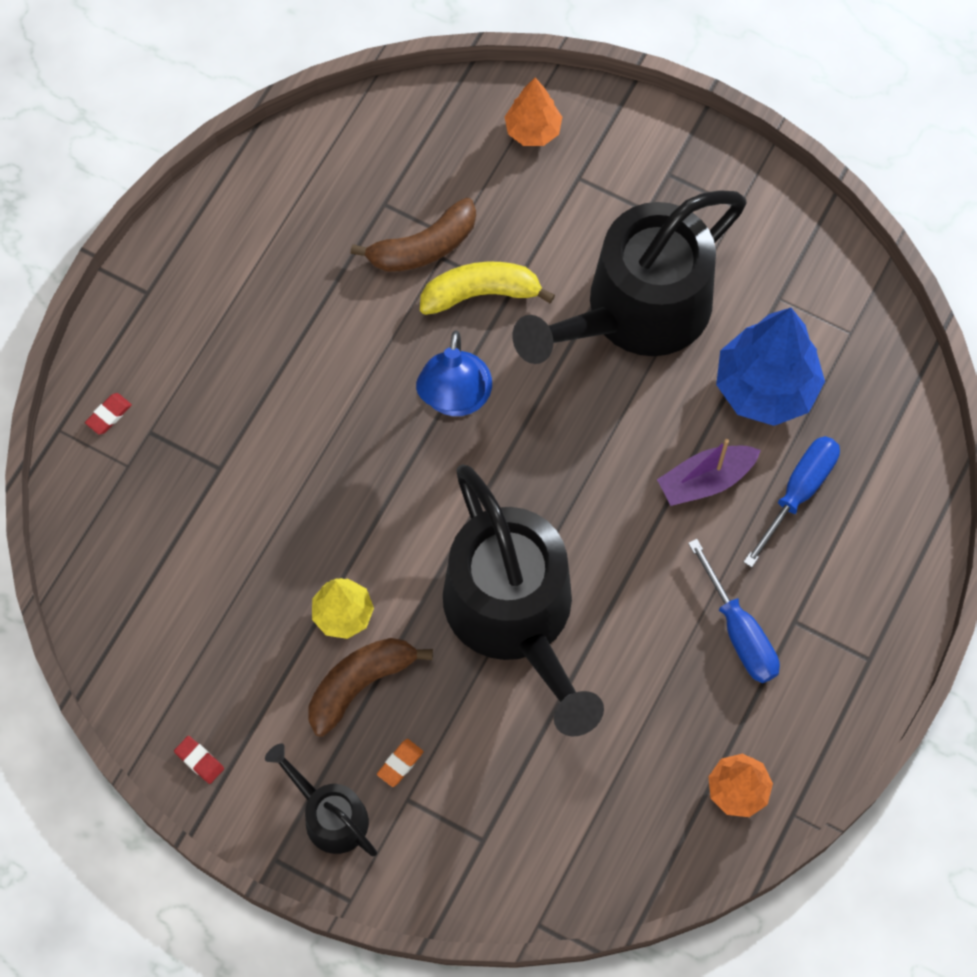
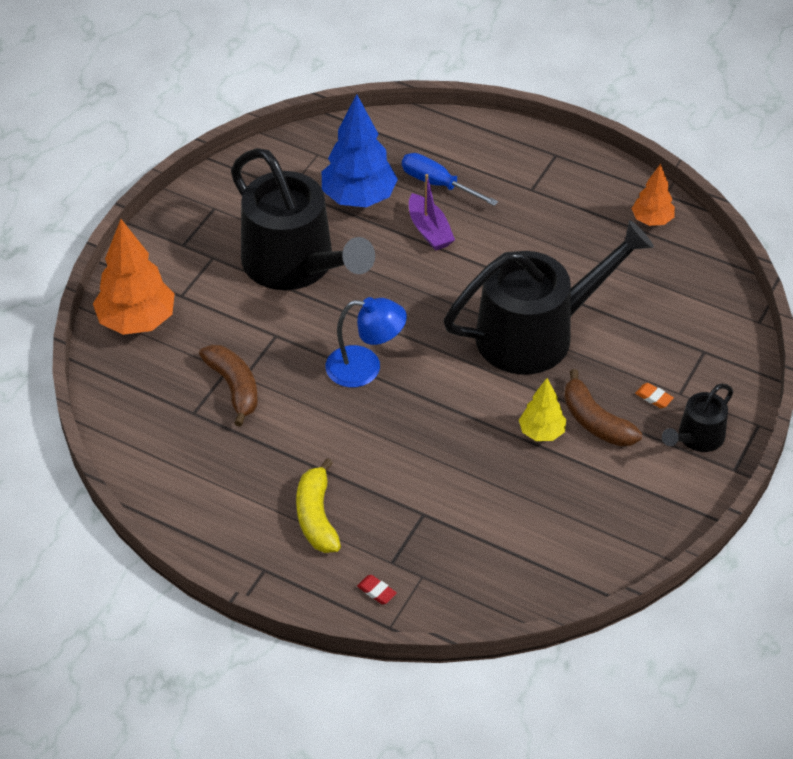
camera: 90 degrees left, 20 degrees down
(199, 760) = (665, 518): red eraser -> none
(480, 293) = (276, 353): yellow banana -> yellow banana (317, 517)
(533, 130) = (137, 321): orange tree -> orange tree, size x1.79
(739, 631) = (540, 216): blue screwdriver -> none

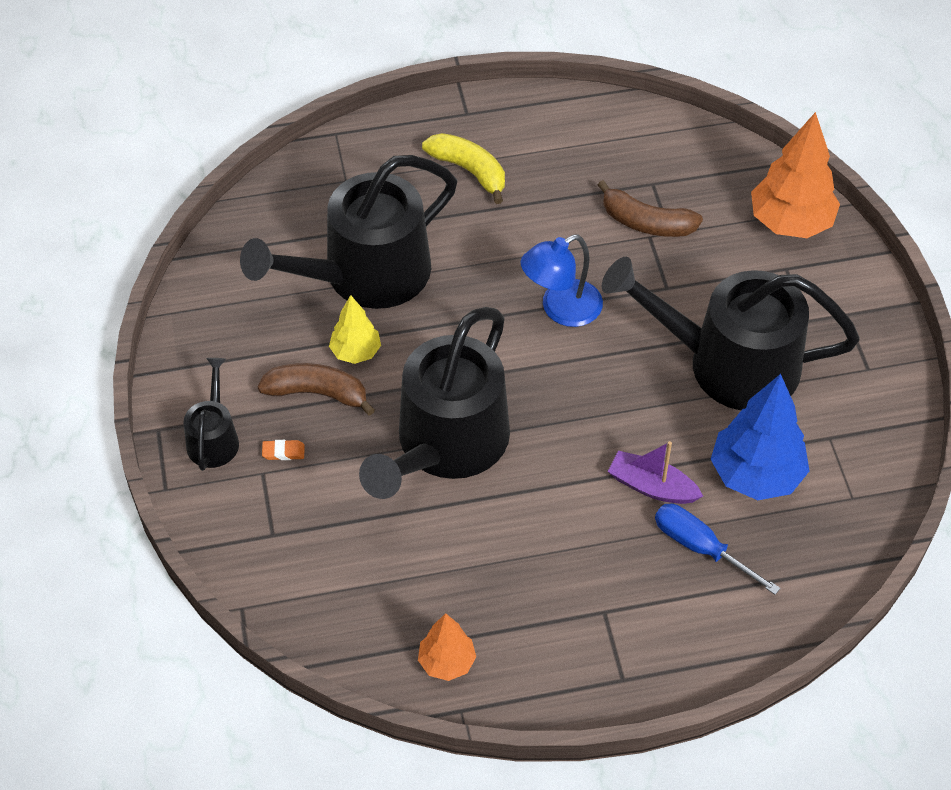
camera: 140 degrees right, 5 degrees up
(376, 591) = (369, 150): red eraser -> none
(438, 184) = (701, 548): blue screwdriver -> blue screwdriver turned 135 degrees counterclockwise
(481, 486) = (365, 274): none -> black watering can

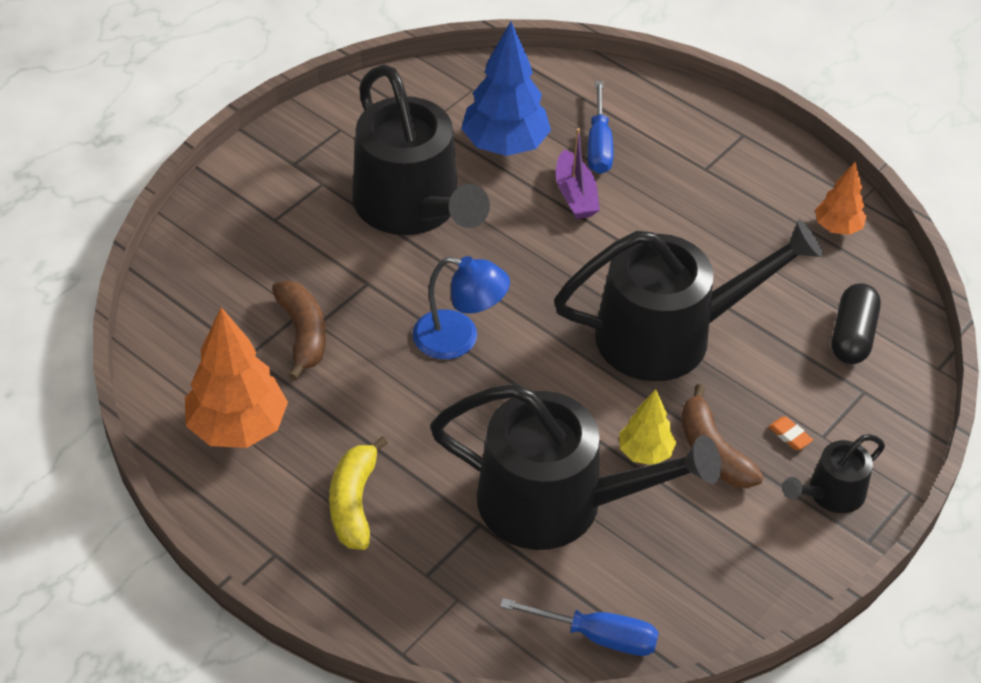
camera: 130 degrees left, 5 degrees down
(249, 231) = (597, 636): none -> blue screwdriver
(328, 572) = (852, 336): none -> black capsule
(790, 222) = (216, 240): orange tree -> orange tree (238, 427)

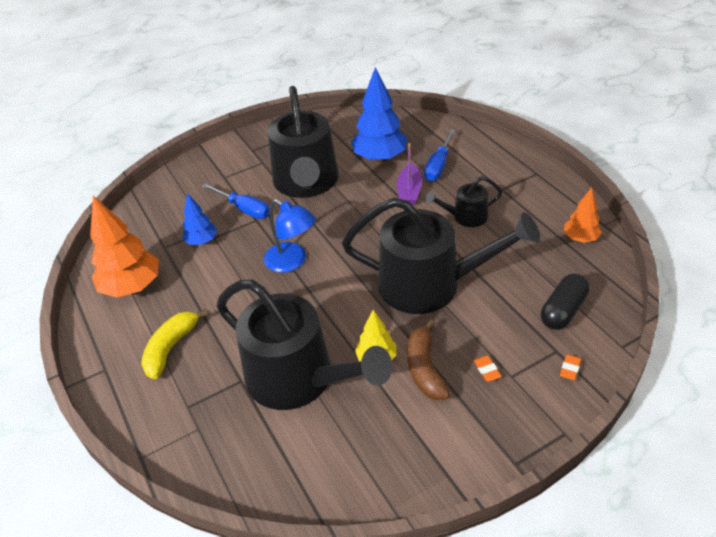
camera: 25 degrees right, 5 degrees down
(302, 334) = (202, 241): brown banana -> blue tree
(597, 636) = (277, 482): blue screwdriver -> blue screwdriver (244, 209)
(831, 493) = (501, 419): black watering can -> black watering can (465, 217)
(887, 411) = (570, 369): none -> orange eraser

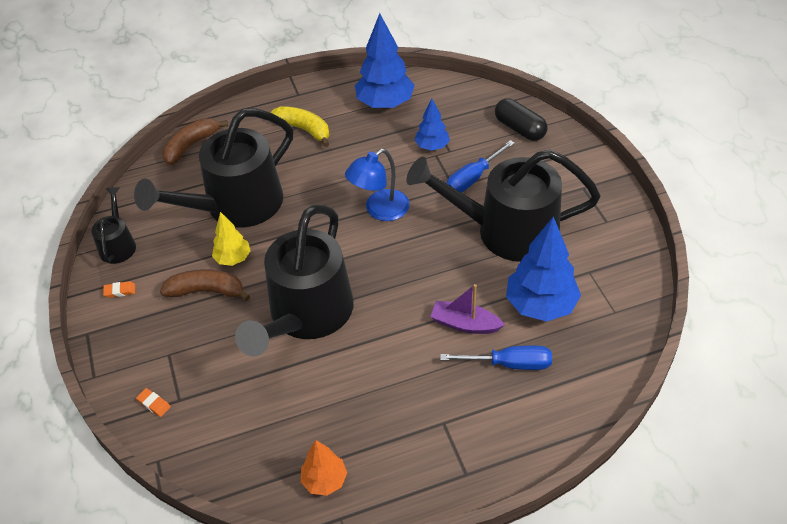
camera: 100 degrees right, 5 degrees up
(132, 287) = (385, 104): orange tree -> blue tree
(197, 459) = (191, 146): none -> brown banana
(438, 166) = (509, 364): blue screwdriver -> blue screwdriver turned 150 degrees clockwise
(465, 217) = (401, 370): black watering can -> black watering can (118, 244)
(487, 370) = (183, 337): orange eraser -> orange eraser (120, 291)
(563, 310) = (224, 422): black capsule -> black capsule (520, 129)

